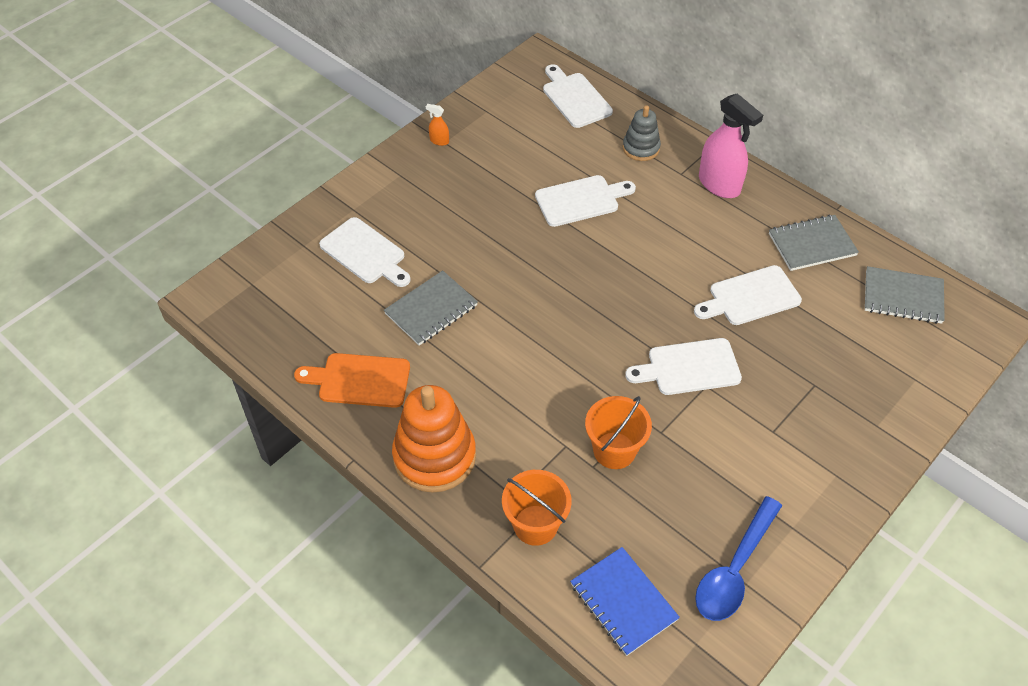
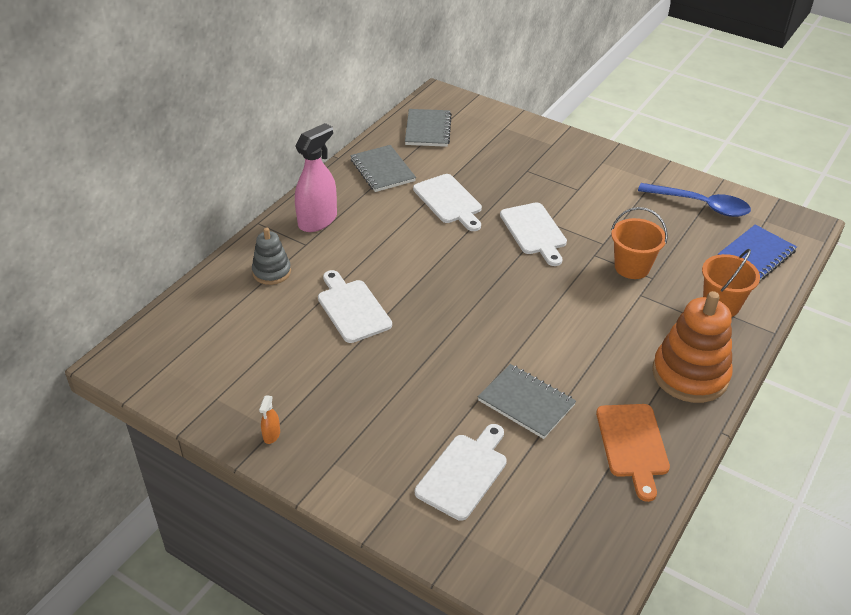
camera: 100 degrees left, 10 degrees down
(575, 98) = (193, 325): white cutting board -> none

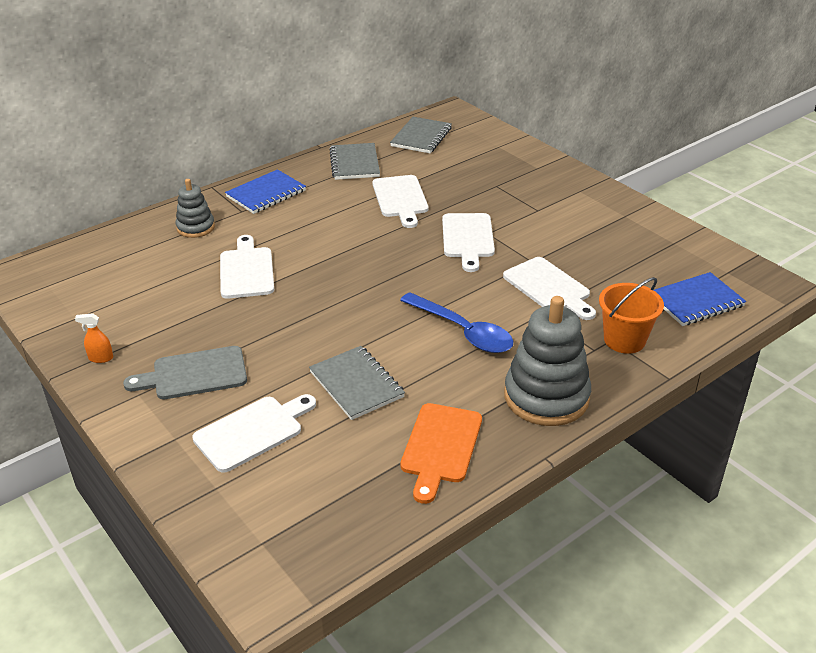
camera: 20 degrees right, 5 degrees down
(271, 435) = (100, 358): orange spray bottle -> orange spray bottle turned 60 degrees clockwise
(318, 220) = (266, 194): pink spray bottle -> blue notebook
(373, 429) = (194, 374): none -> grey cutting board
(632, 267) = (549, 287): orange bucket -> white cutting board
(690, 375) = (546, 397): orange stacking toy -> grey stacking toy
(700, 205) = (662, 245): blue spoon -> blue spoon (463, 331)

